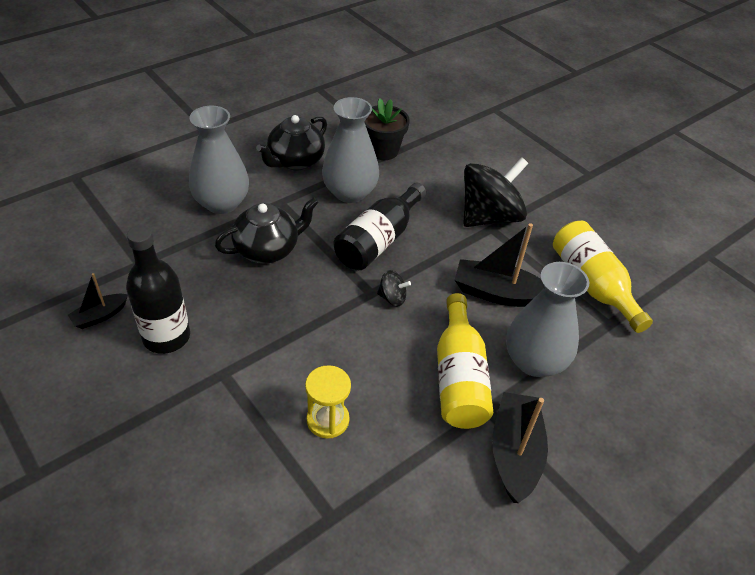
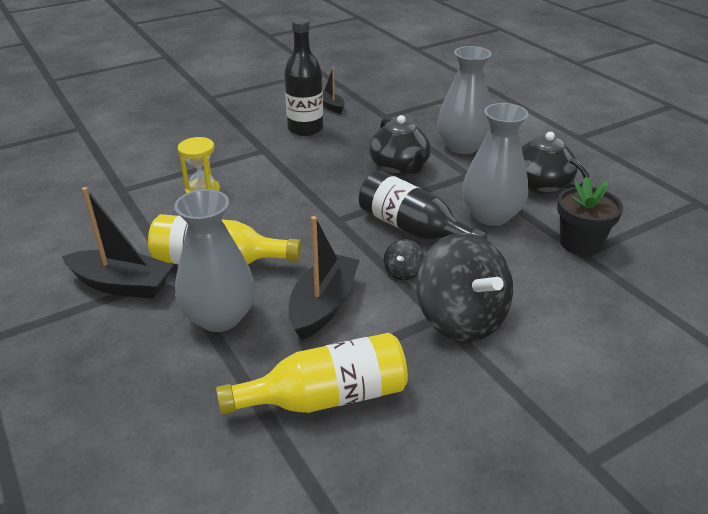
camera: 100 degrees right, 10 degrees down
(392, 298) = (328, 231): black spinning top -> black spinning top (403, 272)

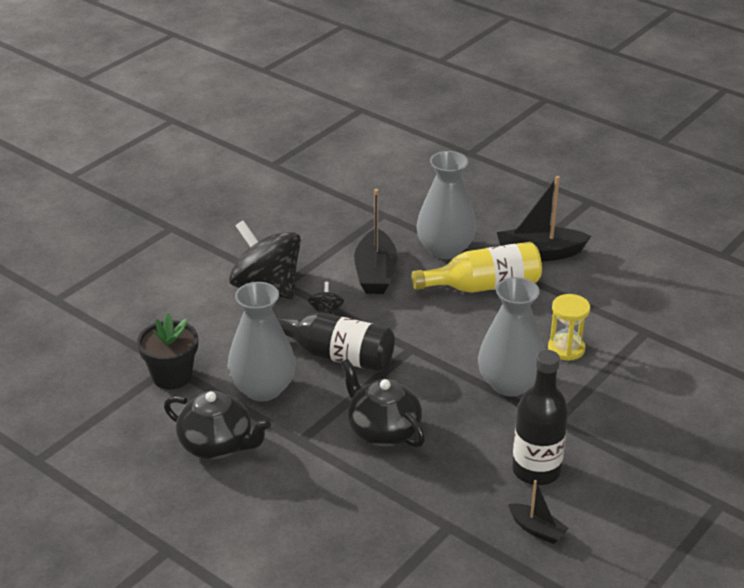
camera: 160 degrees right, 0 degrees up
(326, 397) = (339, 223): yellow bottle -> none
(462, 146) = (321, 488): grey vase -> grey vase (509, 384)

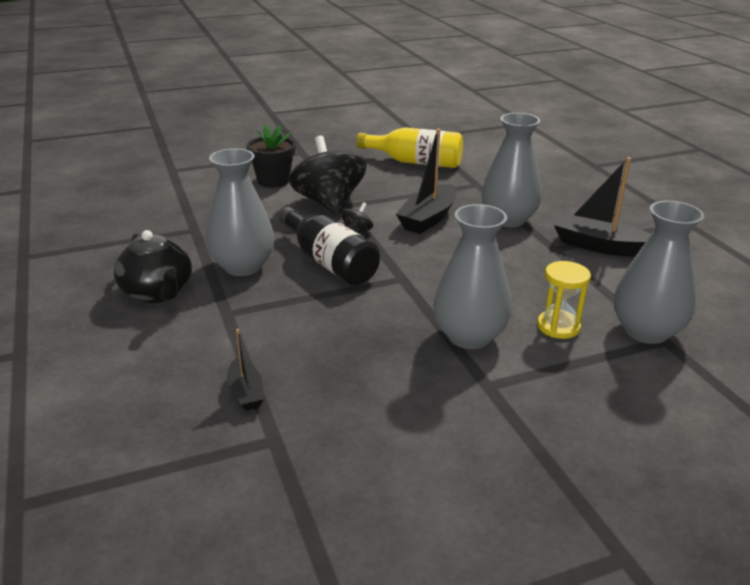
camera: 30 degrees right, 5 degrees down
(172, 376) = (186, 236): black flower pot -> black flower pot (273, 181)
(383, 431) = (305, 332): black teapot -> none
(483, 286) = (519, 254): yellow bottle -> yellow bottle (415, 162)
(536, 470) = (421, 424): black bottle -> none
(537, 529) = (363, 484): black boat -> black boat (246, 392)
(628, 328) = (646, 331): none -> grey vase

